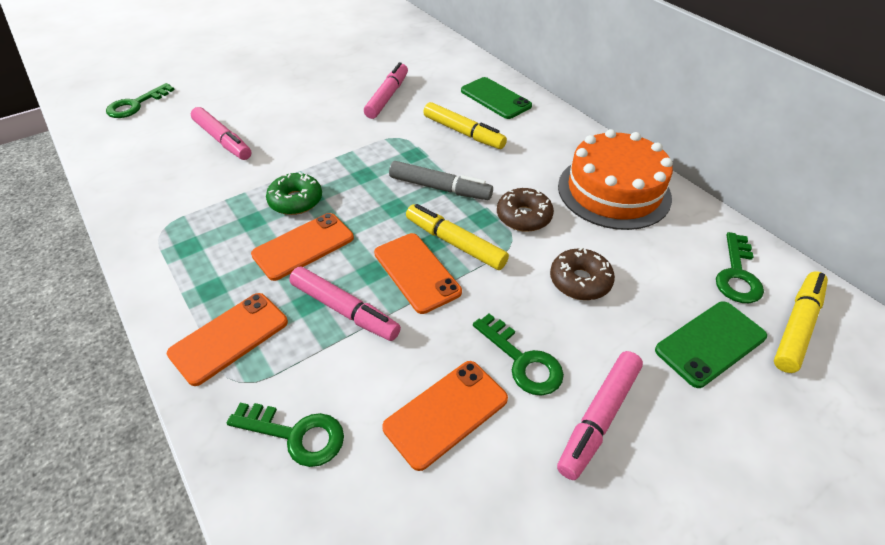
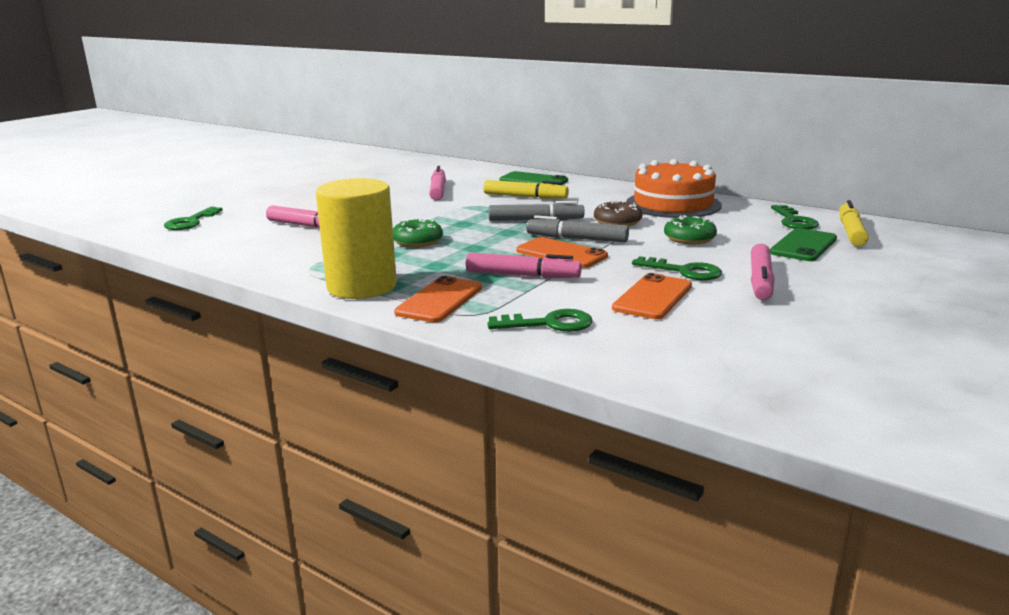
camera: 20 degrees left, 25 degrees down
(182, 282) = (362, 287): none -> yellow cylinder
(303, 246) = (451, 257): orange phone -> none
(455, 243) = (577, 239): yellow marker -> grey marker
(580, 281) = (689, 238): brown donut -> green donut

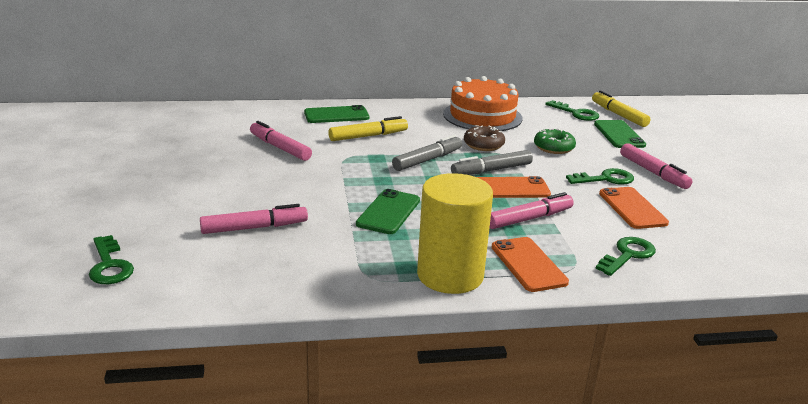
camera: 45 degrees left, 5 degrees up
(417, 241) = (388, 212): green donut -> green phone

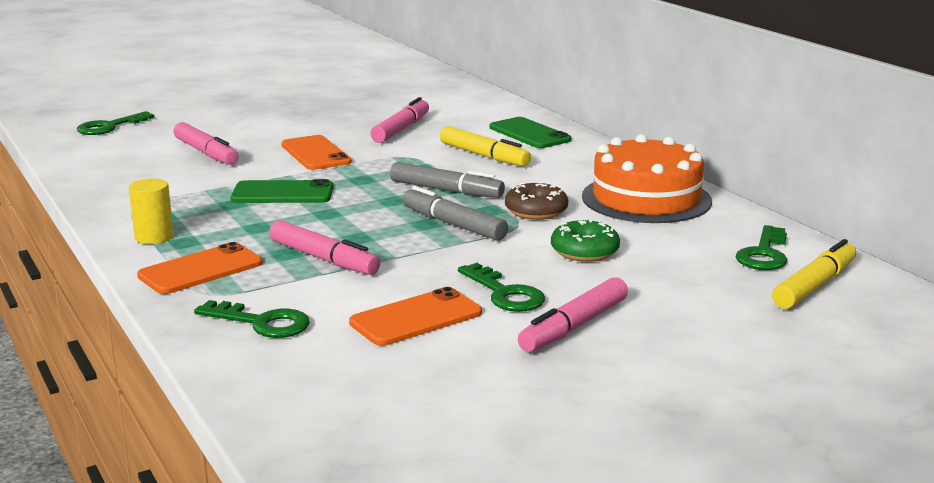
camera: 70 degrees right, 5 degrees down
(450, 275) = (154, 237): yellow cylinder -> yellow cylinder, size x0.49
(510, 188) = (406, 240): orange phone -> orange phone (315, 154)
(619, 134) = (713, 292): green phone -> none

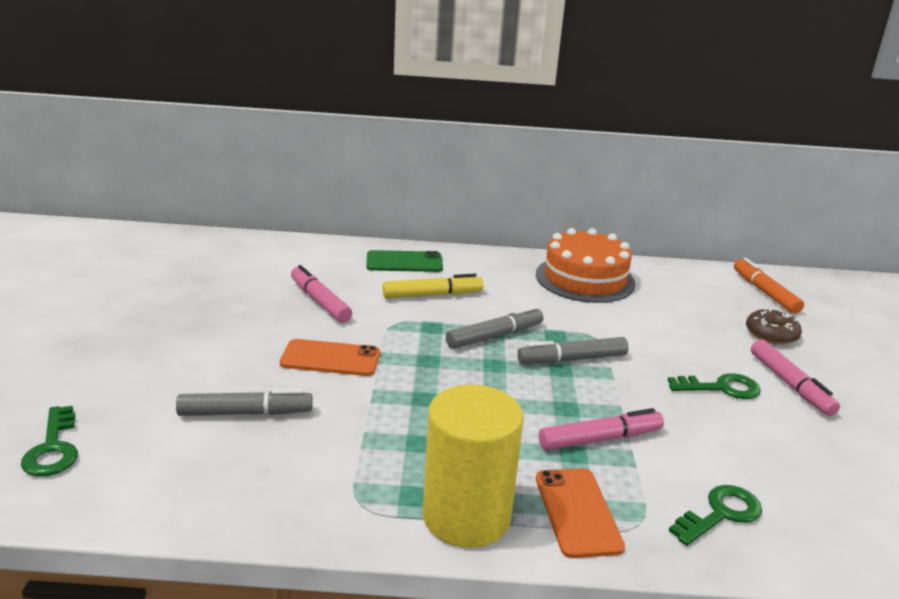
camera: 60 degrees left, 5 degrees up
(154, 237) = (466, 517): yellow cylinder -> yellow cylinder, size x2.06
(206, 153) = (245, 413): pink marker -> grey marker
(282, 193) = (419, 408): green phone -> none
(416, 318) = (747, 438): orange phone -> none
(536, 211) = (573, 321): brown donut -> brown donut (771, 334)
(584, 251) = (664, 333): green donut -> none
(764, 254) = (708, 285): green key -> none
(814, 286) = (764, 292): yellow marker -> orange marker

